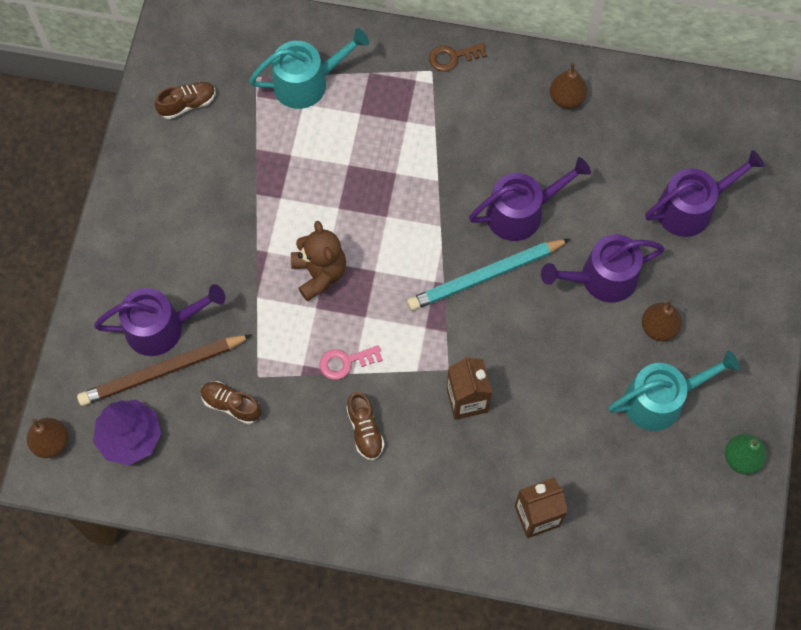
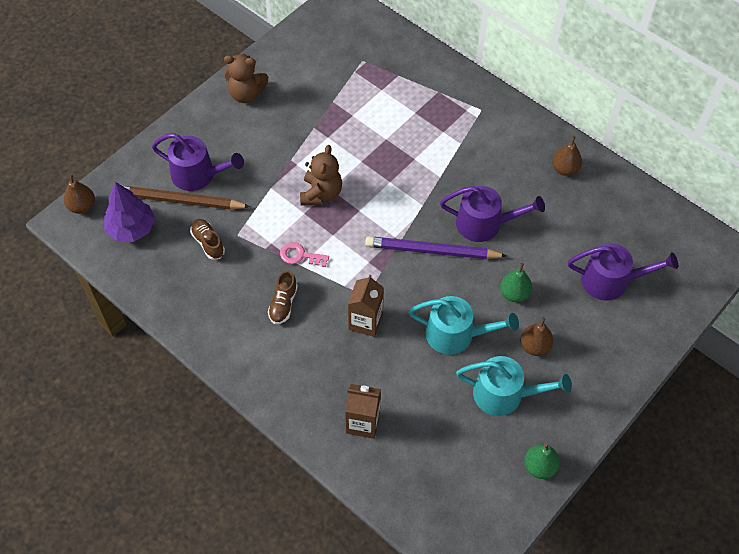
camera: 30 degrees right, 10 degrees down
(148, 193) = (246, 94): none -> brown teddy bear
(187, 104) = (307, 56): brown shoe -> none
(307, 82) = (393, 78): turquoise watering can -> turquoise watering can (456, 334)
(453, 57) = (501, 108): brown key -> none
(485, 276) = (432, 251): turquoise pencil -> purple pencil
(602, 278) = (514, 294): purple watering can -> green pear

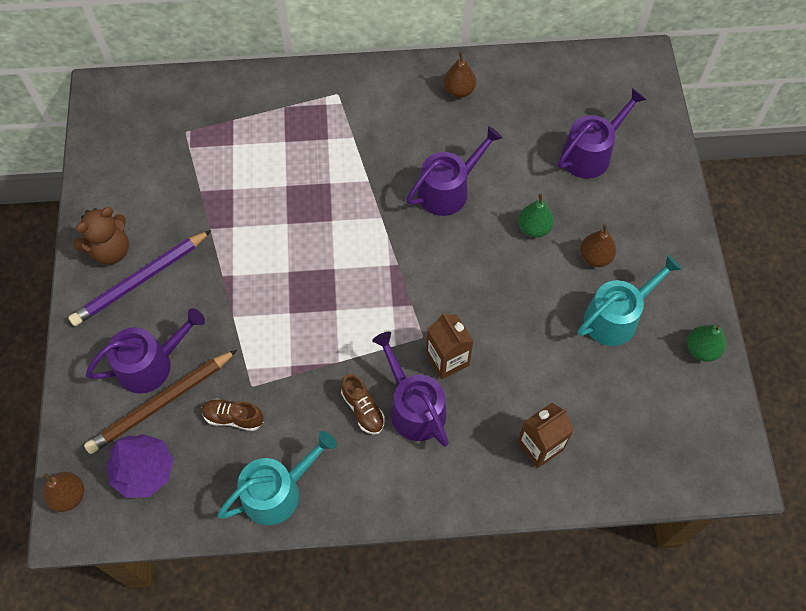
camera: 45 degrees left, 5 degrees up
(300, 255) = (329, 353): pink key -> none
(313, 330) = (414, 407): none -> purple watering can
(321, 194) = (285, 282): brown teddy bear -> none
(432, 251) = (433, 250): purple pencil -> purple pencil (140, 280)
(456, 334) = (528, 303): turquoise watering can -> turquoise watering can (277, 491)

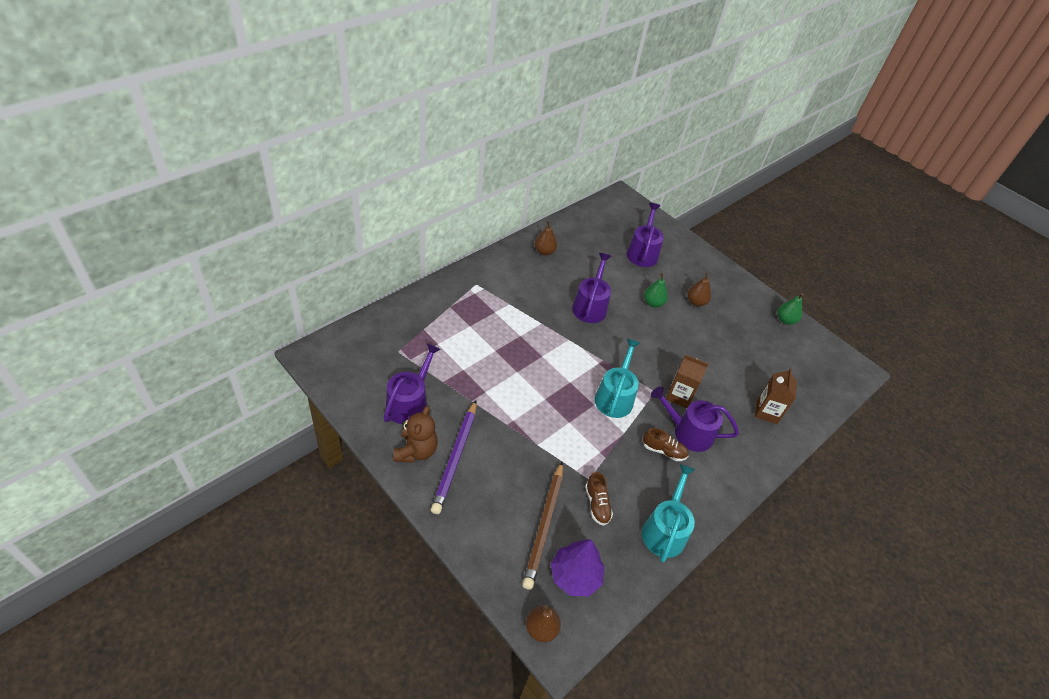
camera: 45 degrees left, 15 degrees down
(151, 364) = (513, 506): purple watering can -> purple watering can (409, 403)
(233, 417) = (597, 504): brown shoe -> brown shoe turned 75 degrees counterclockwise
(616, 317) = (734, 326): turquoise watering can -> turquoise watering can (615, 397)

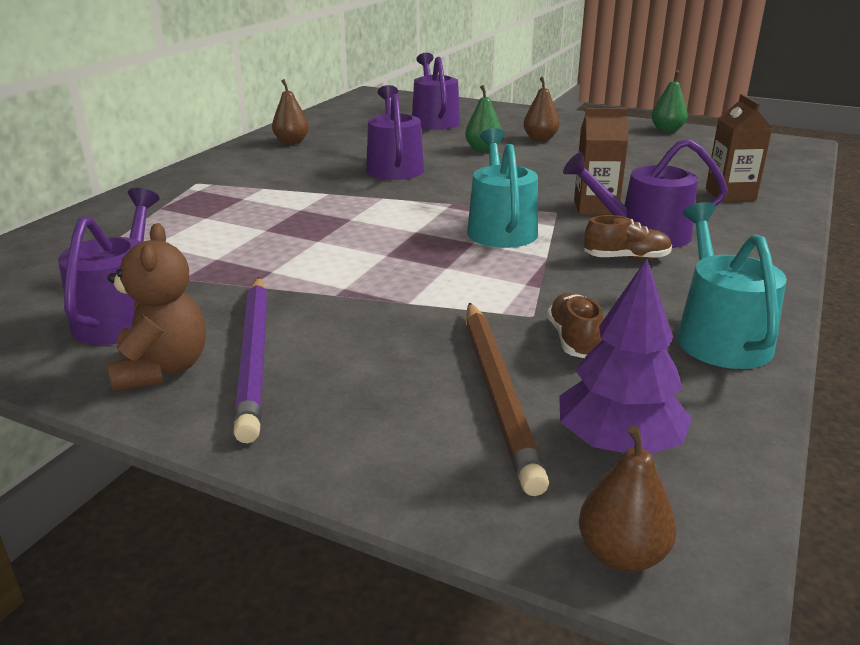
camera: 15 degrees left, 20 degrees down
(597, 504) = (574, 340): brown shoe -> brown shoe turned 150 degrees counterclockwise

